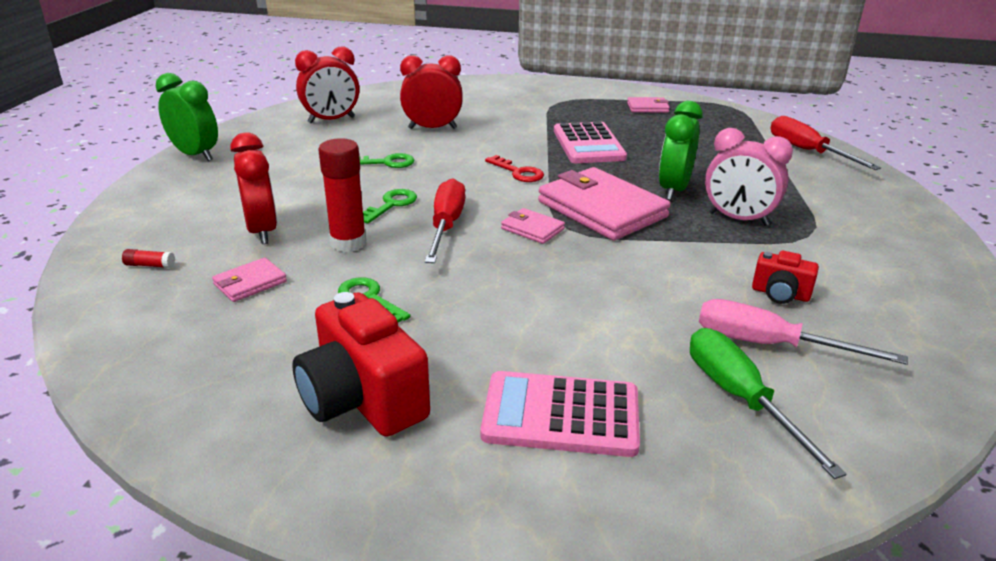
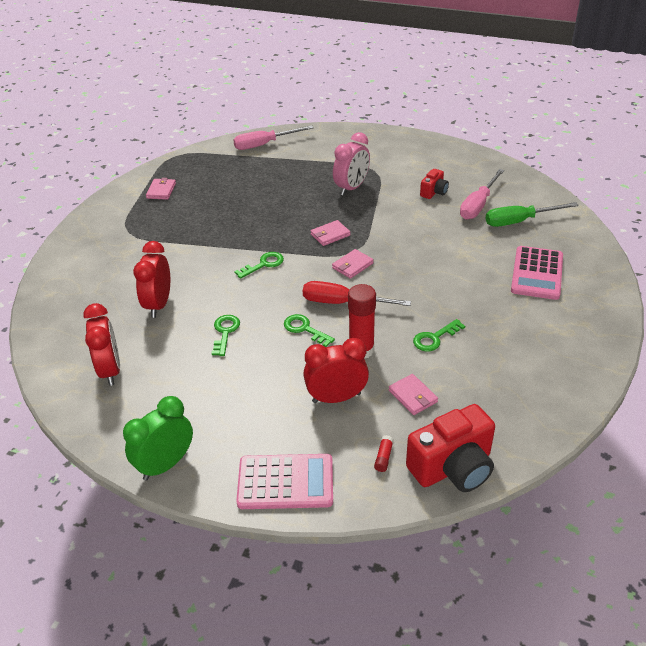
camera: 80 degrees left, 10 degrees up
(362, 399) = (532, 339): red camera -> red camera (453, 467)
(518, 172) = (263, 264): red key -> green key
(588, 144) = (223, 227): pink calculator -> pink calculator (285, 482)
(602, 209) = (330, 235): pink wallet -> pink wallet, size x0.46
(674, 190) = (308, 203): green clock -> none
(807, 151) = (264, 144): red screwdriver -> pink screwdriver

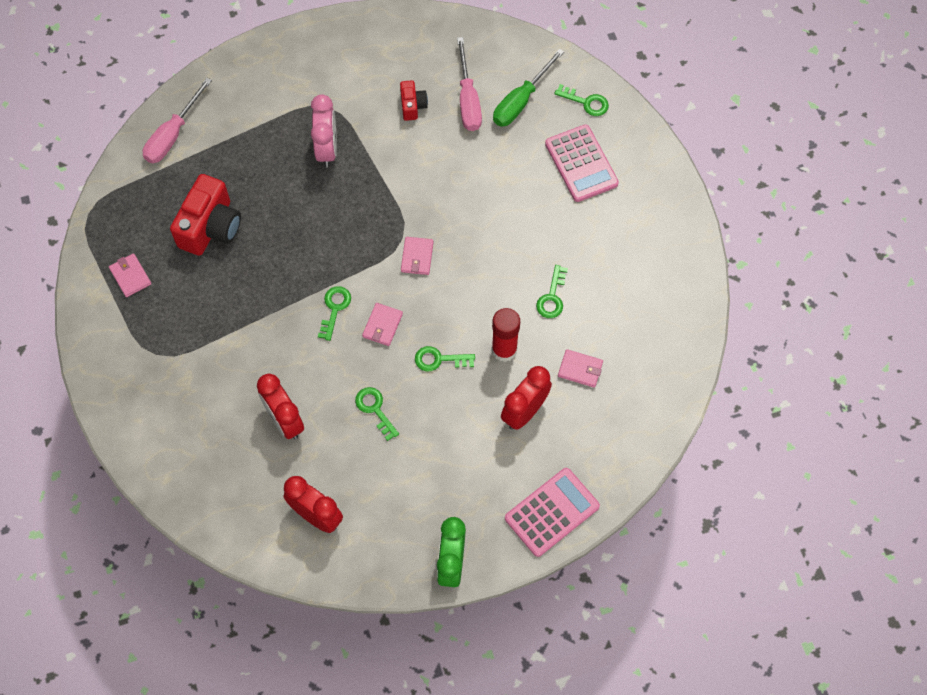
camera: 40 degrees left, 25 degrees up
(330, 235) = (362, 230): pink wallet -> pink wallet (382, 325)
(342, 303) = (446, 308): red screwdriver -> none
(383, 457) = (602, 441): red glue stick -> none
(453, 467) = (656, 415): red camera -> red camera (210, 227)
(573, 243) = (586, 102): none -> green key

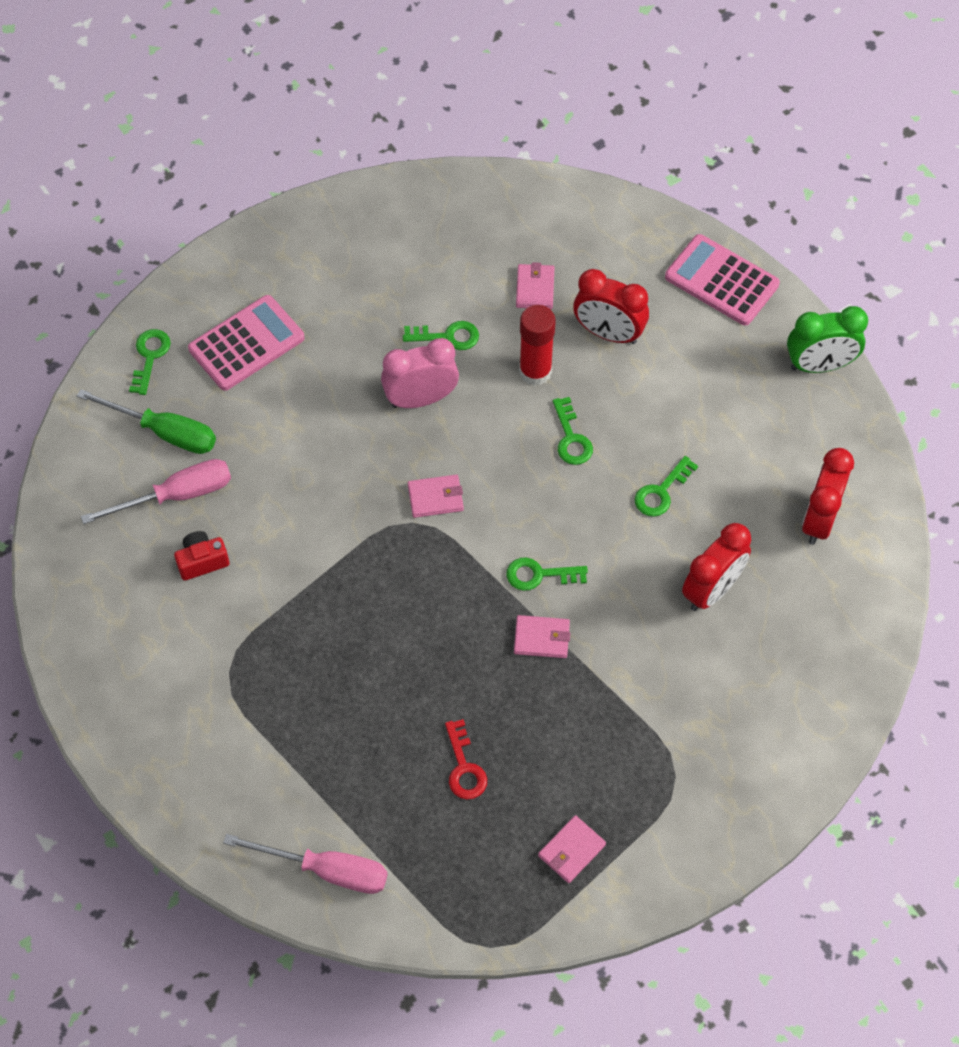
camera: 105 degrees left, 5 degrees down
(210, 227) = (464, 767): red camera -> red key
(327, 149) = (298, 652): pink clock -> pink clock (421, 399)
(382, 325) = (545, 513): pink wallet -> pink wallet (541, 638)

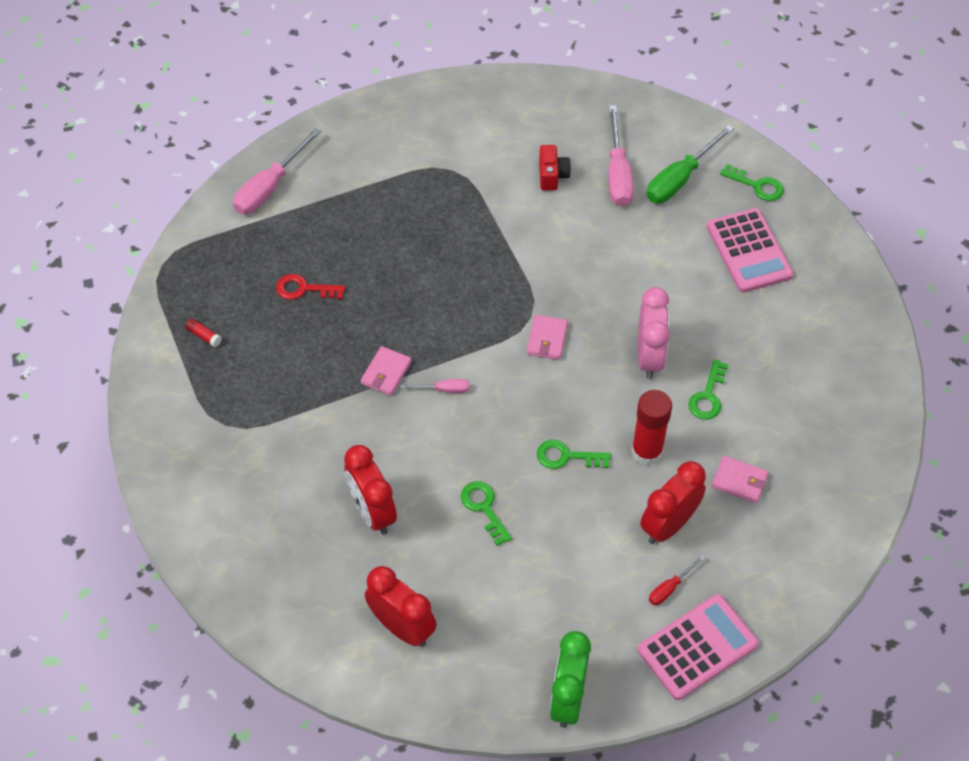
camera: 110 degrees right, 5 degrees down
(539, 575) = (443, 389): green key -> pink screwdriver
(571, 850) = (204, 336): pink wallet -> red glue stick
(673, 316) = (670, 588): none -> red screwdriver

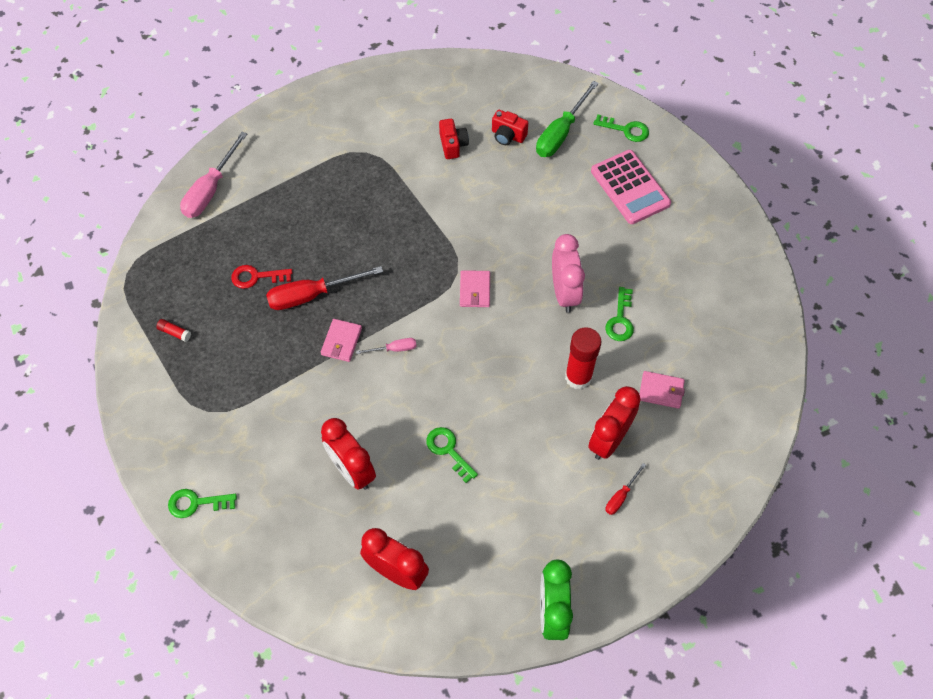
camera: 10 degrees left, 5 degrees up
(362, 318) = (312, 295): none -> red screwdriver
(566, 456) = (511, 392): green key -> green key (196, 503)
(617, 173) = (508, 135): pink screwdriver -> red camera
(697, 647) = (654, 546): pink calculator -> none

